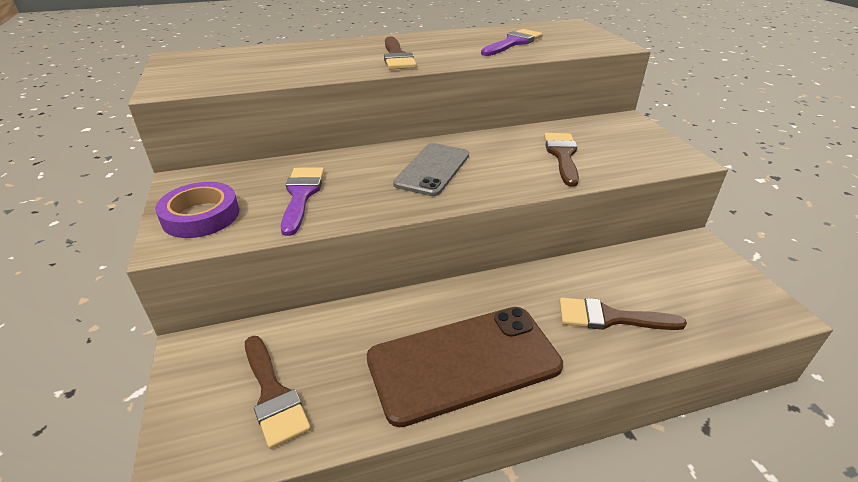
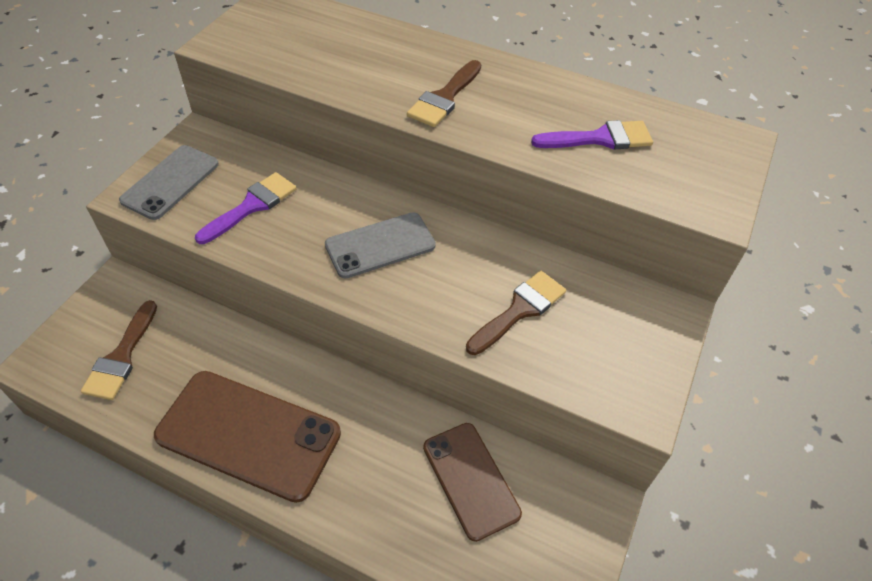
camera: 40 degrees right, 15 degrees up
(201, 216) = (170, 182): purple tape -> grey phone
(610, 318) = (400, 495): brown brush -> none
(630, 280) = (470, 480): none -> brown phone

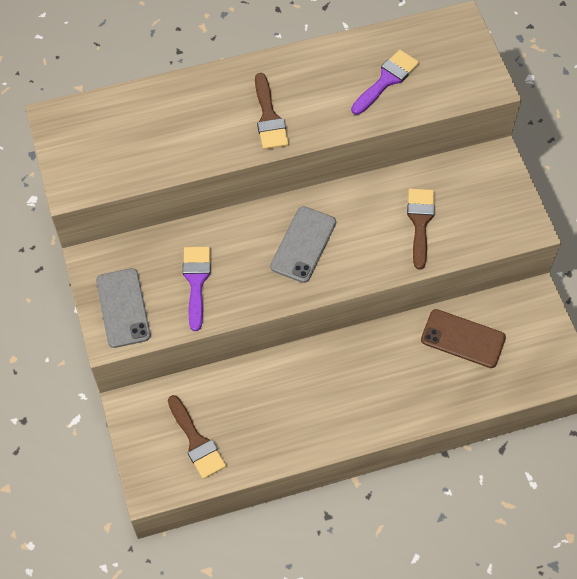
camera: 40 degrees left, 10 degrees up
(248, 434) = (324, 416): brown phone -> none

